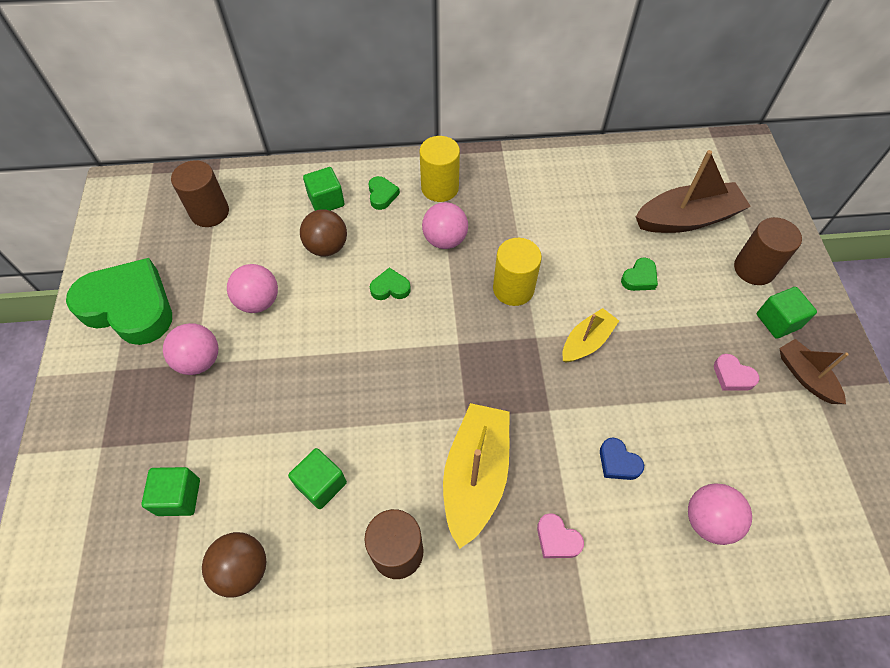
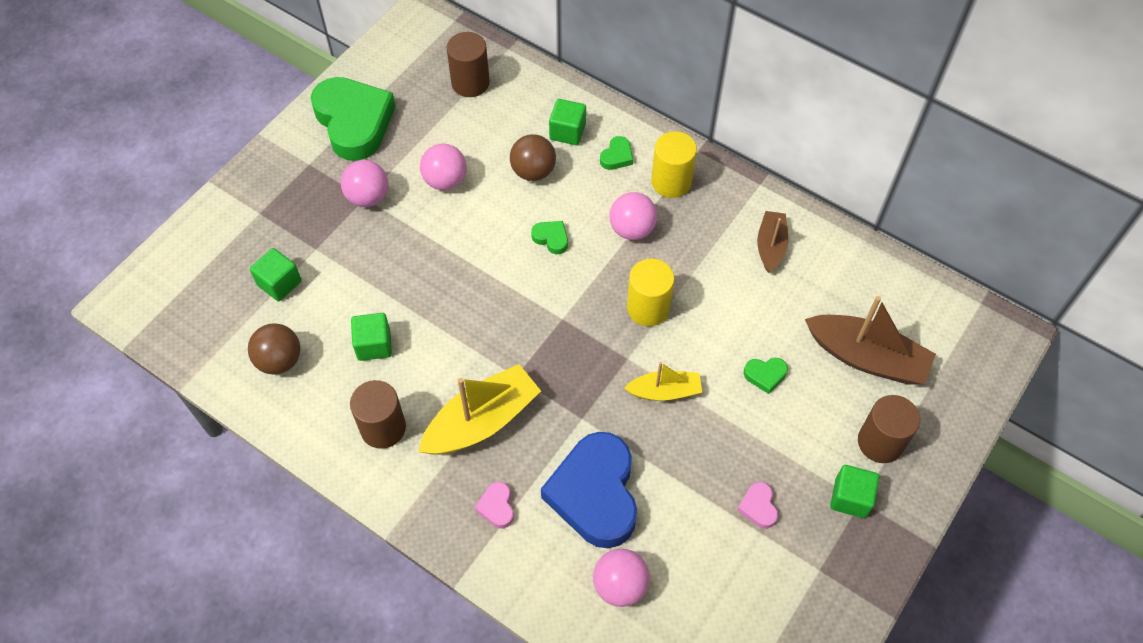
camera: 40 degrees right, 0 degrees up
(618, 462) = (595, 494): blue heart -> blue heart, size x2.48
(805, 376) = (822, 556): brown boat -> brown boat (770, 246)

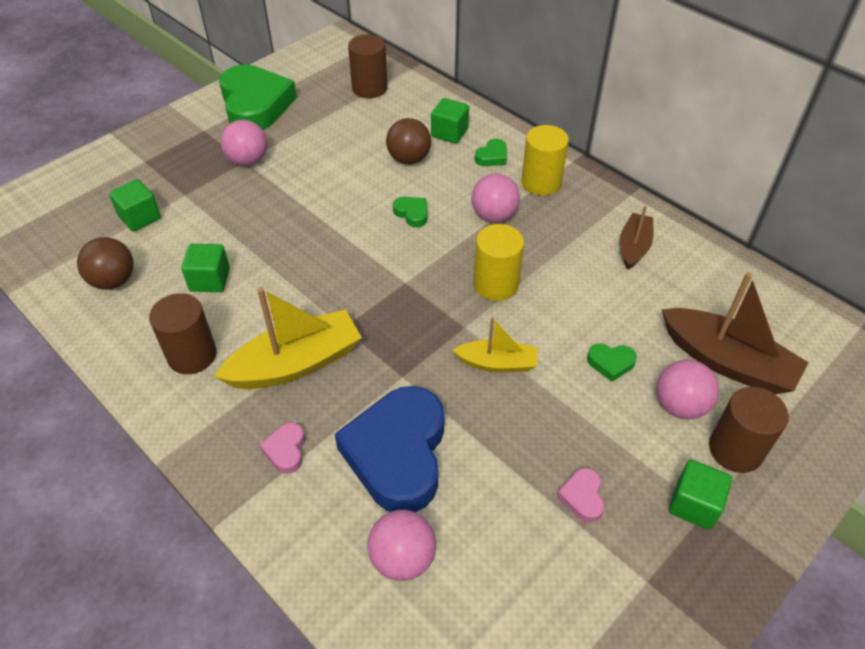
camera: 10 degrees right, 10 degrees down
(445, 180) = (324, 156): pink ball -> pink ball (680, 405)

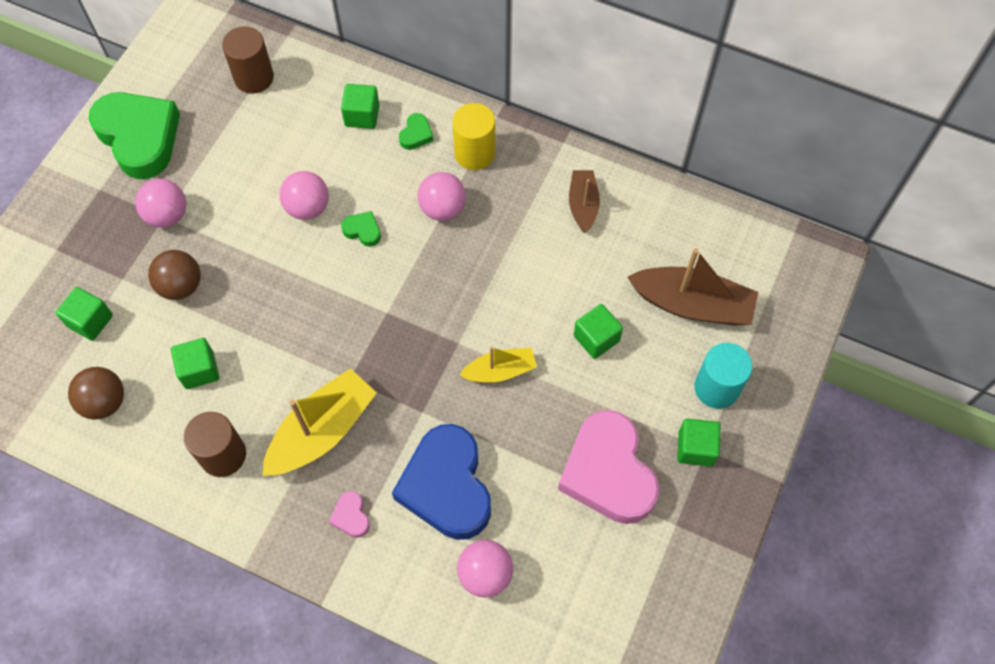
camera: 20 degrees left, 15 degrees up
(409, 159) = (333, 163): brown ball -> brown ball (181, 286)
(496, 284) = (471, 288): yellow cylinder -> none
(582, 497) = (608, 472): pink heart -> pink heart, size x2.48
(610, 363) = (596, 338): green heart -> green cube
(680, 405) = (663, 361): pink ball -> pink ball (308, 208)
(735, 449) = (716, 388): brown cylinder -> turquoise cylinder

